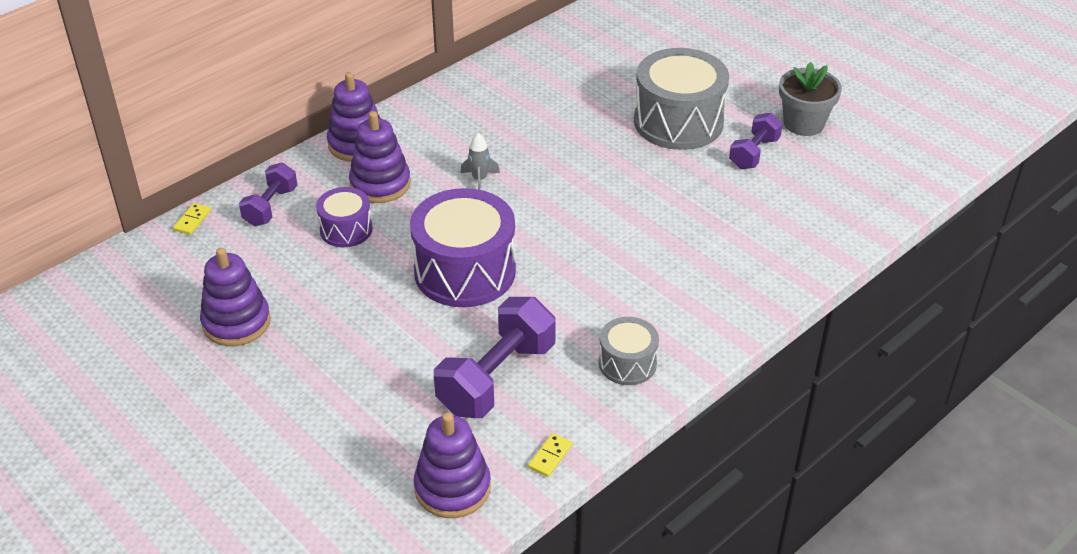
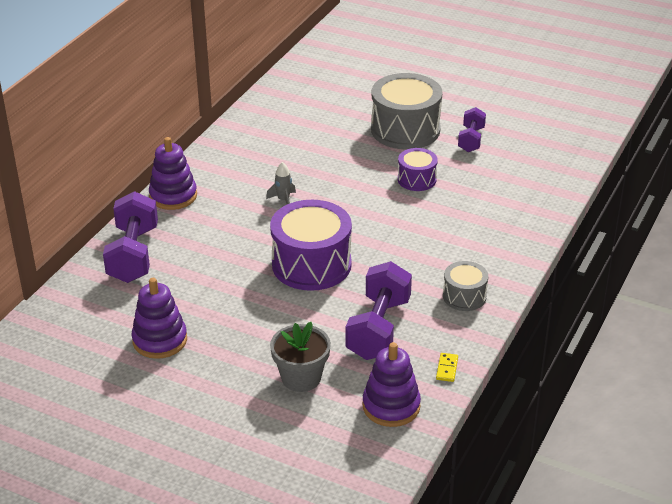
camera: 20 degrees left, 5 degrees down
(192, 220) = (76, 278): yellow domino -> none
(271, 207) = (133, 255): purple dumbbell -> purple dumbbell, size x1.71
(346, 229) = (203, 257): purple drum -> purple drum (417, 179)
(380, 184) = (209, 220): purple stacking toy -> none
(803, 123) = (494, 112): grey flower pot -> grey flower pot (301, 378)

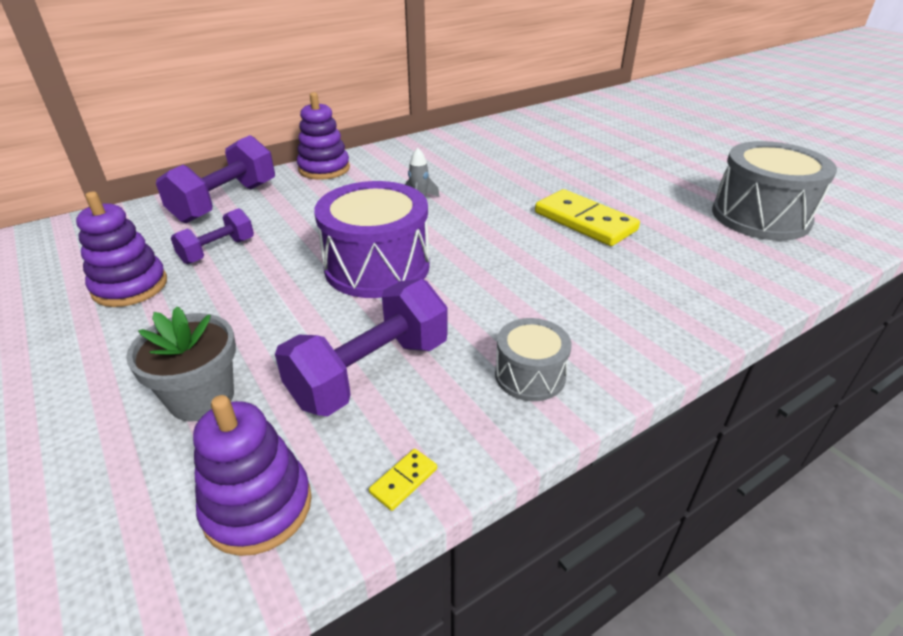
camera: 30 degrees right, 0 degrees up
(405, 130) = (611, 176): grey drum -> grey drum (760, 216)
(417, 179) = (584, 221): purple drum -> yellow domino
(471, 139) = (683, 203): purple dumbbell -> purple dumbbell (218, 251)

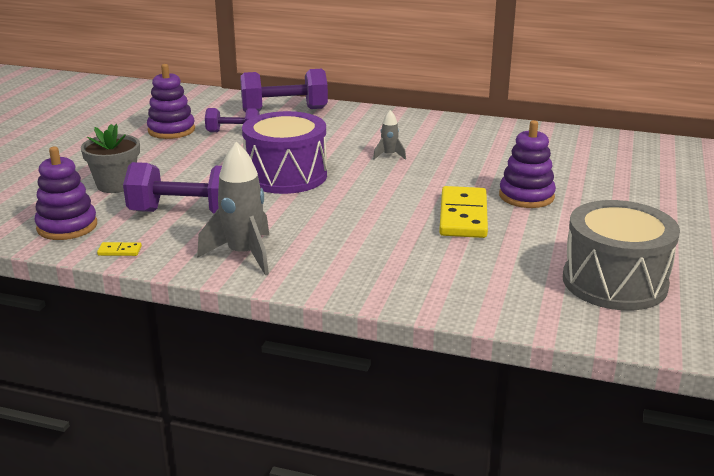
camera: 50 degrees right, 10 degrees down
(324, 169) = (375, 114): purple stacking toy -> purple stacking toy (526, 196)
(530, 375) = (244, 255): grey drum -> grey rocket

